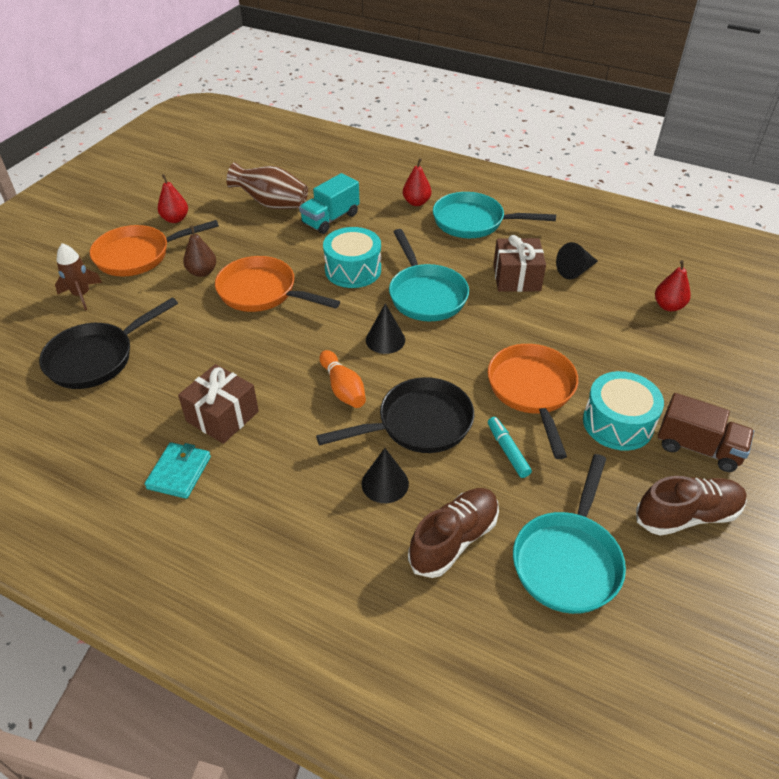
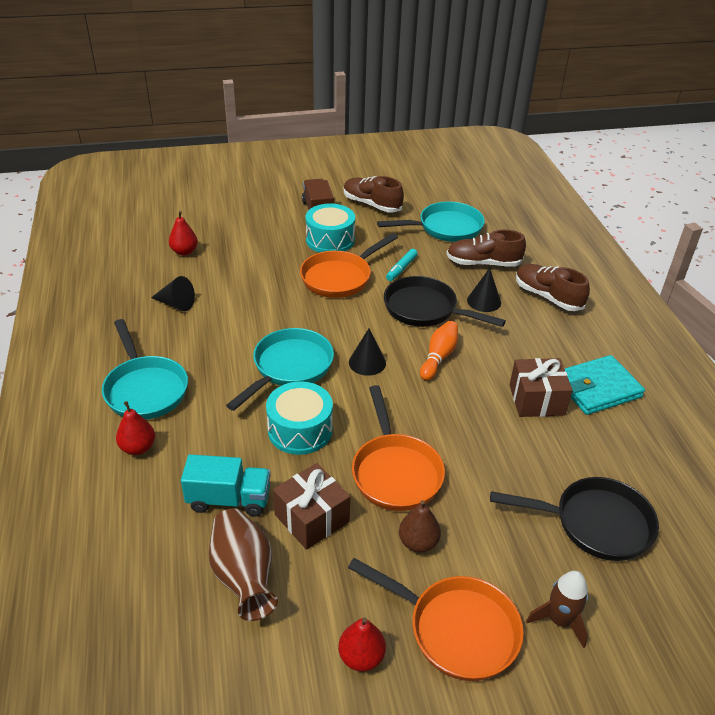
camera: 130 degrees left, 5 degrees down
(179, 472) = (597, 388): turquoise wallet -> turquoise wallet, size x1.52
(334, 553) = (547, 297): none -> brown shoe
(516, 278) = (216, 329): brown gift -> brown gift (312, 518)

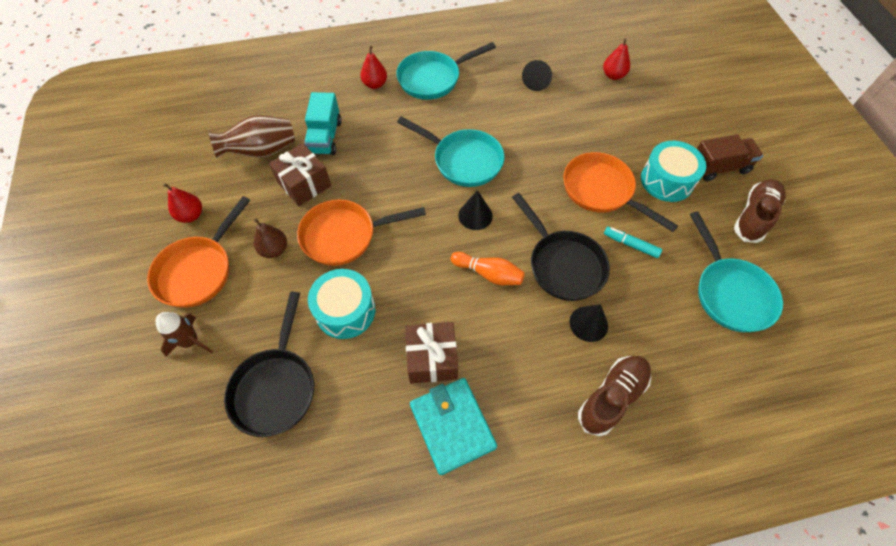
camera: 90 degrees right, 20 degrees up
(300, 430) = (391, 172): turquoise drum -> turquoise drum (345, 311)
(425, 309) = (563, 265): black pan -> black pan turned 120 degrees clockwise
(483, 263) = (664, 329): brown shoe -> none

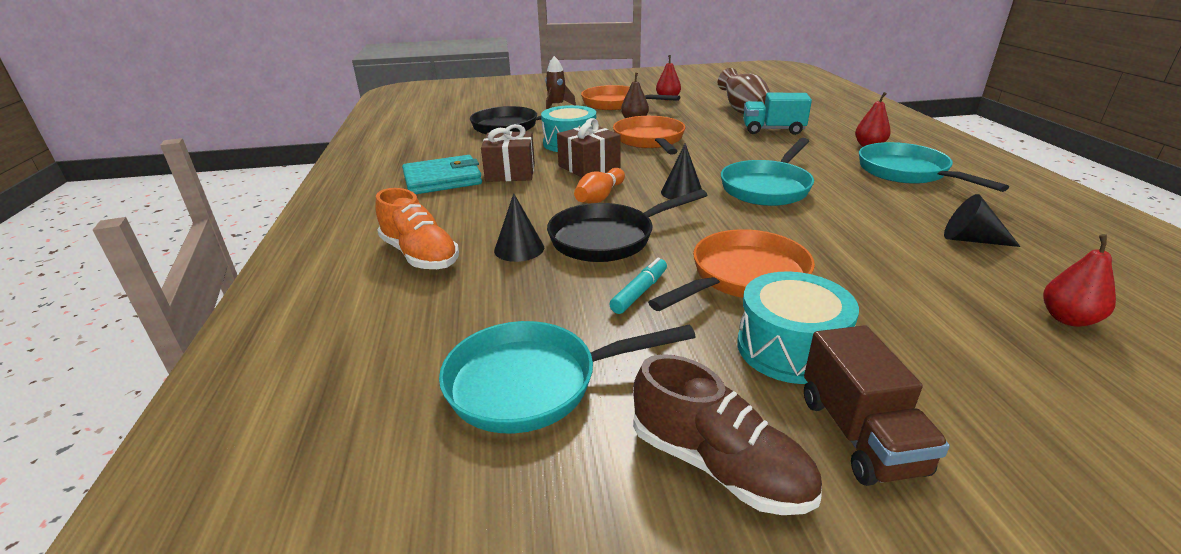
camera: 95 degrees right, 30 degrees down
(304, 184) = (709, 126): brown gift -> brown gift (589, 167)
(612, 397) = (420, 255): brown shoe -> orange shoe

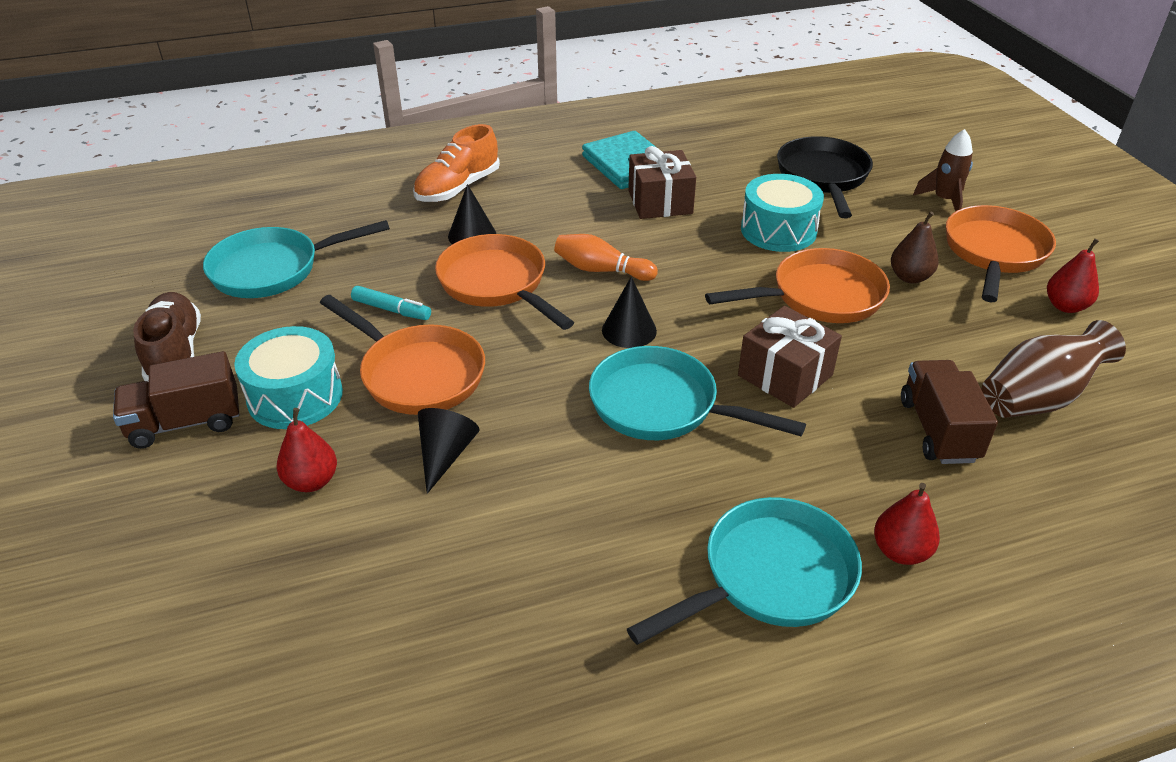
camera: 80 degrees right, 10 degrees up
(532, 383) = (273, 269): turquoise pan -> turquoise pan turned 90 degrees counterclockwise
(589, 167) = (695, 254): brown gift -> brown gift (785, 375)
(608, 238) = (497, 284): black pan -> orange pan
(718, 465) = (175, 353): brown shoe -> brown shoe turned 135 degrees clockwise
(773, 130) = (938, 430): turquoise truck -> brown truck
(971, 240) = (516, 589): black cone -> black cone (445, 455)
(1068, 319) = (319, 619): red pear -> red pear (311, 481)

